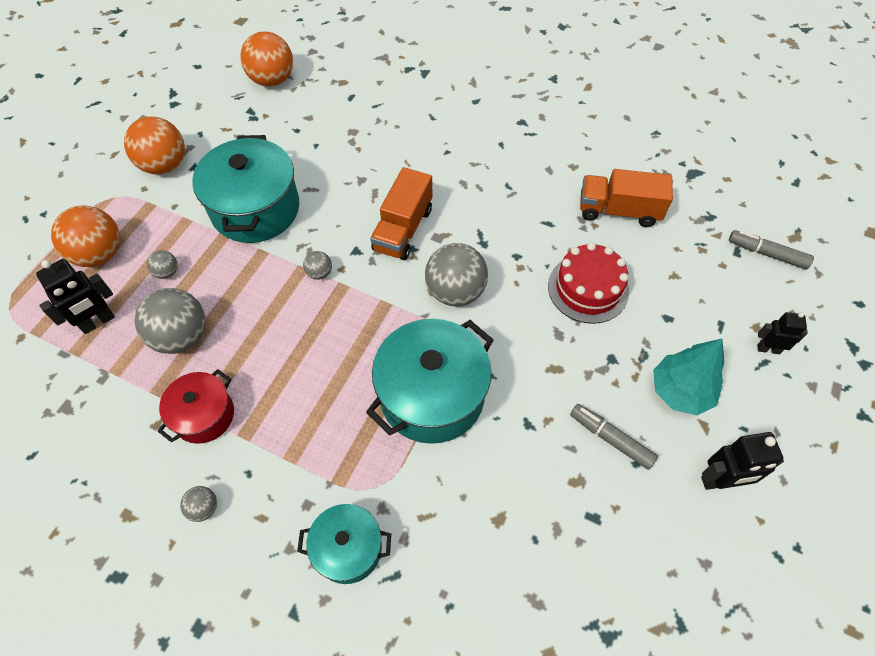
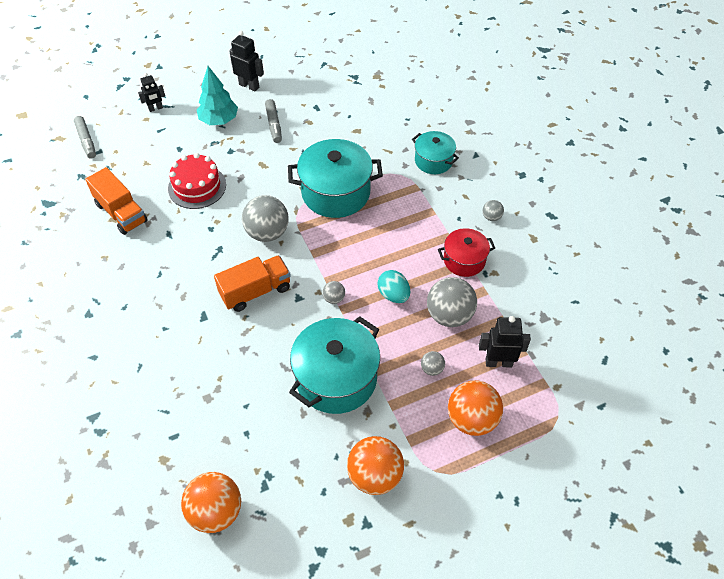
camera: 140 degrees left, 5 degrees down
(259, 318) = (393, 295): none -> turquoise egg
(768, 349) = (155, 108): black robot -> black robot turned 75 degrees counterclockwise

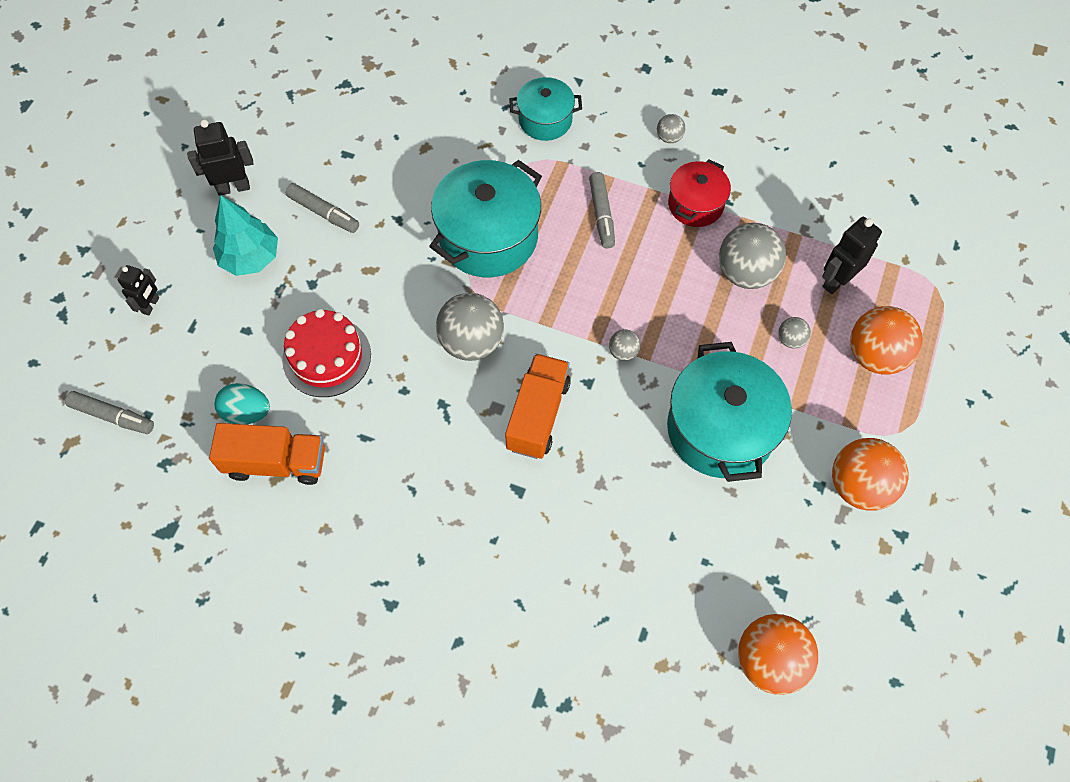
camera: 45 degrees left, 10 degrees up
(393, 295) = (673, 297): turquoise egg -> turquoise egg (247, 412)
(406, 226) = (601, 214): none -> grey marker

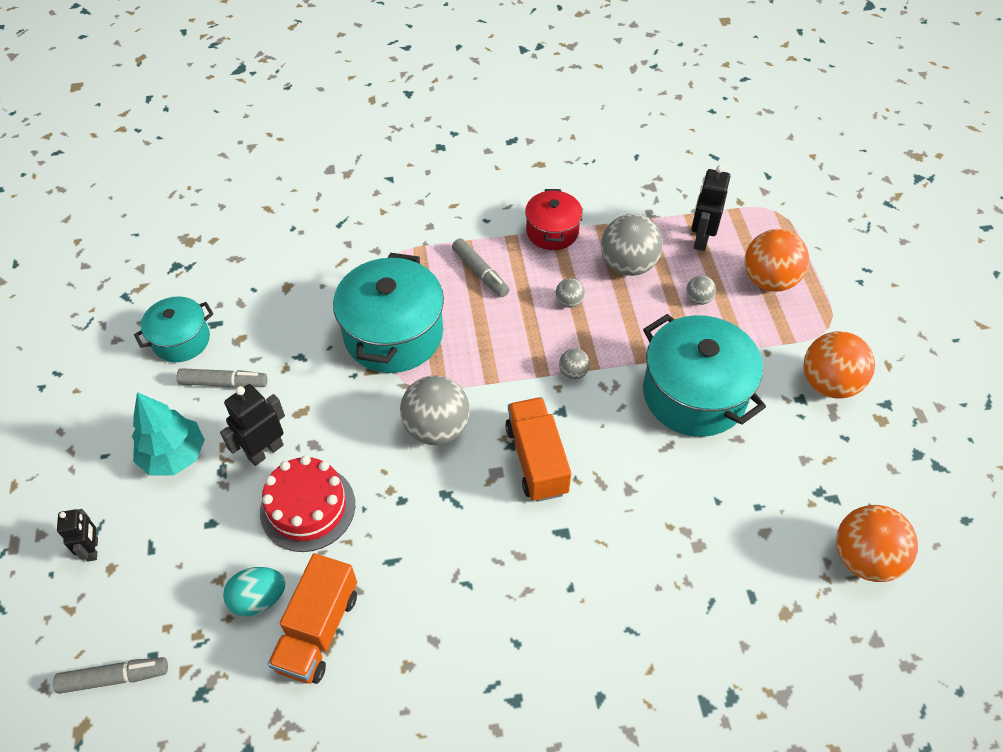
camera: 30 degrees left, 10 degrees down
(233, 187) = (117, 401): black robot -> black robot (265, 451)
(276, 462) = (318, 630): orange truck -> orange truck turned 135 degrees clockwise
(545, 120) = (381, 220): turquoise pot -> turquoise pot (181, 340)
(669, 137) = (495, 190): grey ball -> grey ball (569, 302)

